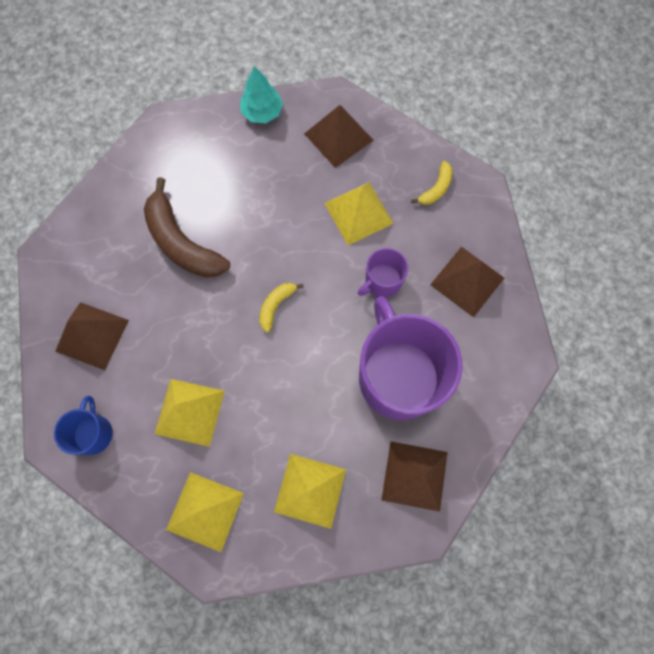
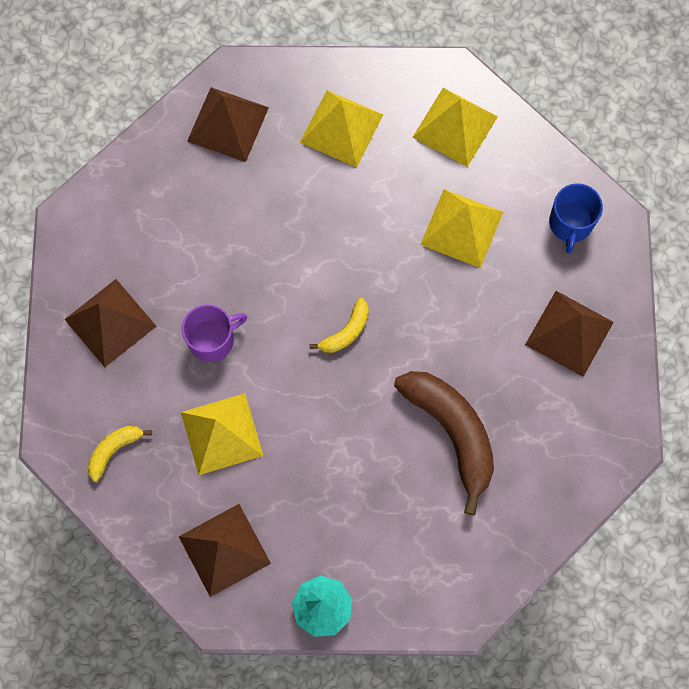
camera: 170 degrees left, 0 degrees up
(398, 376) = (220, 227): purple mug -> none

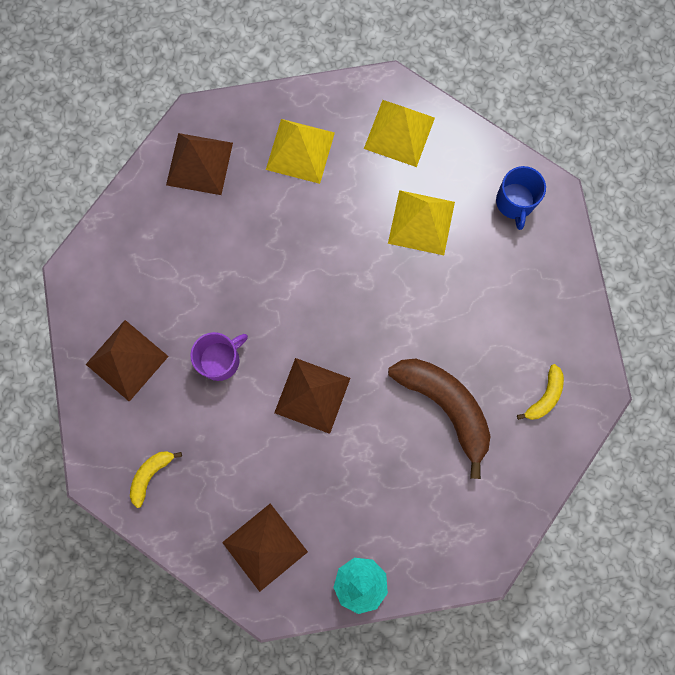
camera: 10 degrees left, 5 degrees up
(222, 434) = (244, 443): yellow pyramid -> none
(346, 331) = (337, 332): yellow banana -> yellow banana (544, 396)
(569, 333) = (531, 300): brown pyramid -> brown pyramid (312, 395)

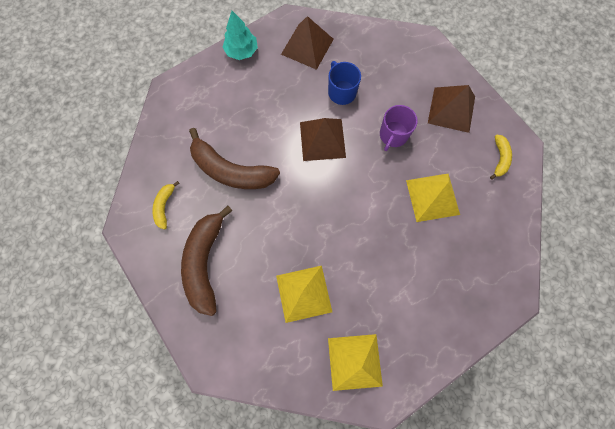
camera: 155 degrees right, 5 degrees down
(151, 475) = (395, 55): yellow banana -> yellow banana (499, 158)
(199, 163) = (490, 262): brown pyramid -> none
(300, 151) = (423, 308): yellow pyramid -> yellow pyramid (432, 197)
(515, 202) = (238, 345): blue mug -> blue mug (341, 92)
(519, 306) = (205, 262): none -> brown banana

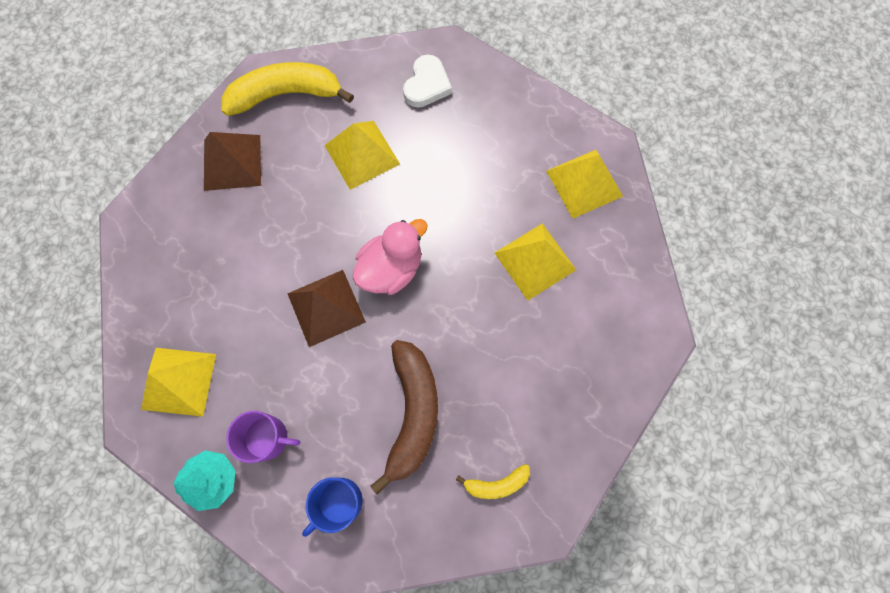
camera: 110 degrees left, 0 degrees up
(205, 262) = (547, 394): brown banana -> none
(307, 46) = (178, 381): brown pyramid -> yellow pyramid
(335, 189) = (391, 268): none -> pink duck
(341, 92) = (244, 306): blue mug -> blue mug (338, 502)
(393, 135) = (291, 221): purple mug -> purple mug (267, 438)
(482, 266) = (427, 85): none -> white heart
(499, 158) = (286, 94): yellow banana -> yellow banana, size x2.06

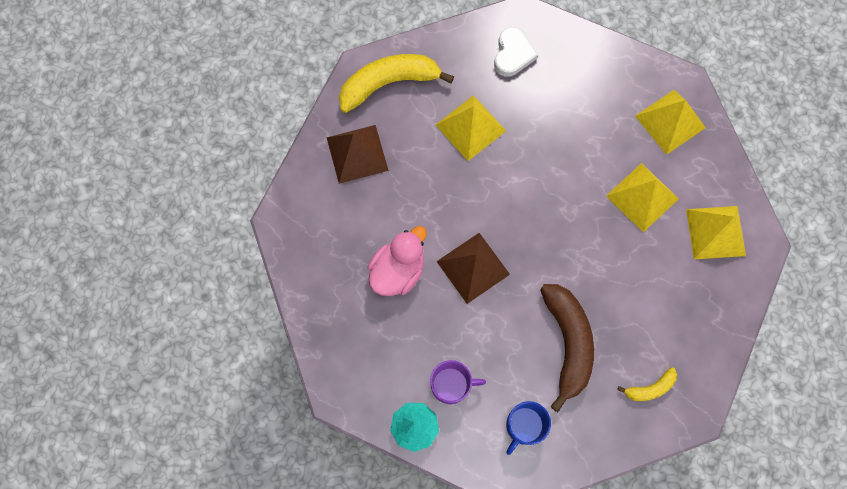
camera: 10 degrees left, 0 degrees up
(178, 381) = (363, 352): yellow pyramid -> yellow pyramid (715, 232)
(391, 268) = (520, 224): pink duck -> pink duck (398, 271)

